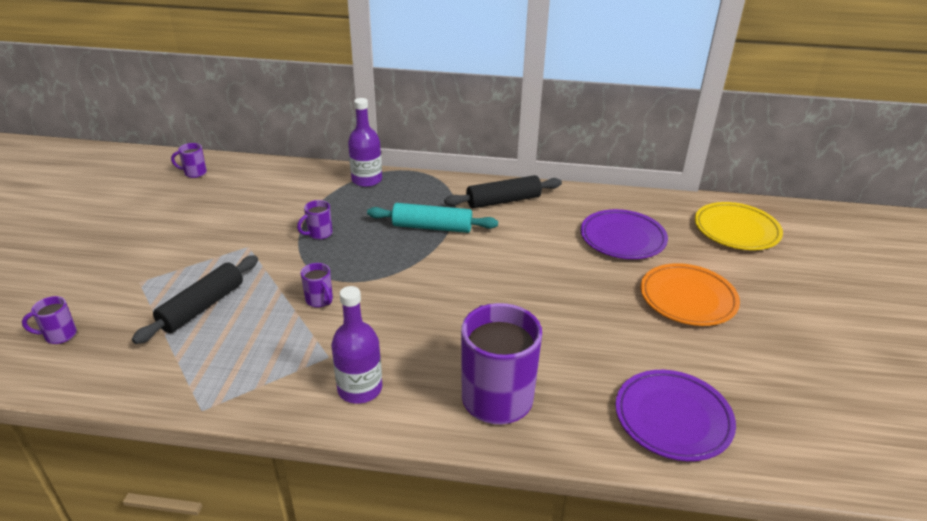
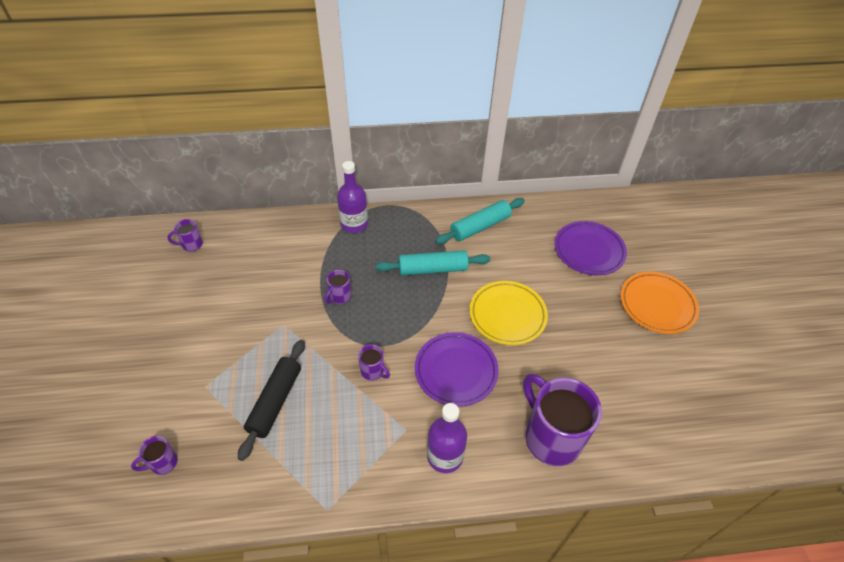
camera: 15 degrees left, 15 degrees up
(503, 201) = (480, 227): black rolling pin -> turquoise rolling pin
(673, 418) = (682, 426): purple plate -> purple plate (456, 371)
(736, 230) = (671, 224): yellow plate -> yellow plate (507, 315)

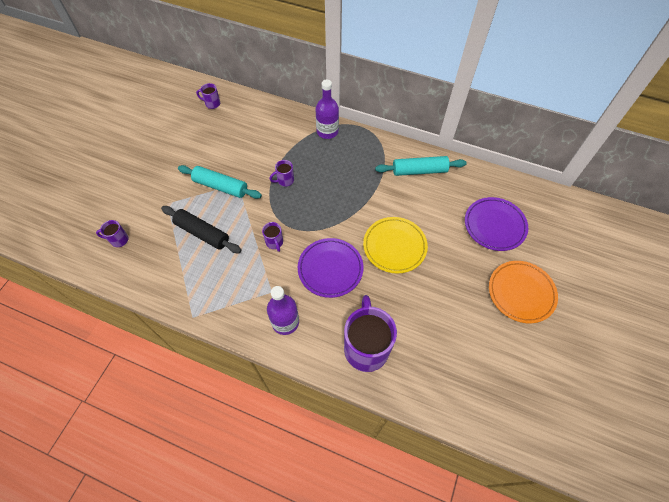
camera: 30 degrees right, 10 degrees up
(275, 401) = (202, 233): black rolling pin -> black rolling pin turned 75 degrees clockwise
(433, 269) = (362, 188): turquoise rolling pin -> turquoise rolling pin (220, 186)

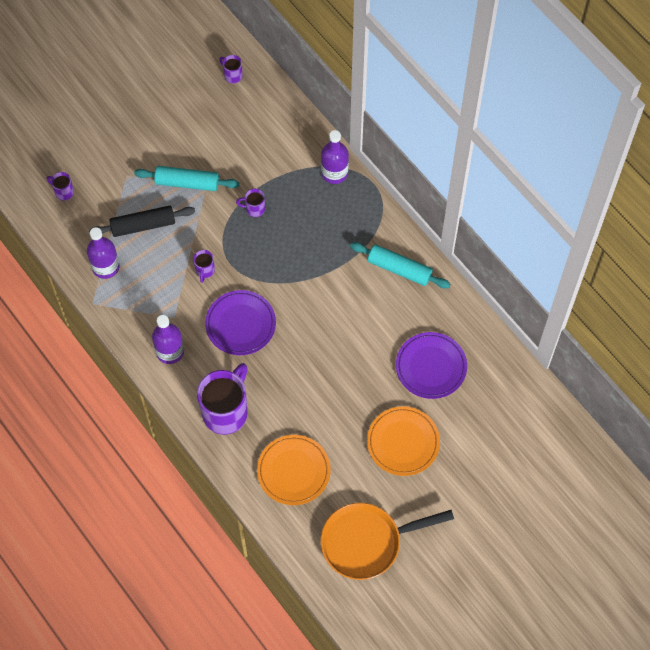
camera: 30 degrees right, 5 degrees up
(188, 281) = (105, 267): none -> purple bottle
(202, 233) = (143, 225): black rolling pin -> black rolling pin turned 75 degrees counterclockwise
(220, 186) = (187, 183): turquoise rolling pin -> turquoise rolling pin turned 45 degrees counterclockwise
(394, 246) = (316, 335): yellow plate -> none
(457, 367) = (293, 471): none -> orange plate
(561, 394) = (367, 542): none -> orange pan

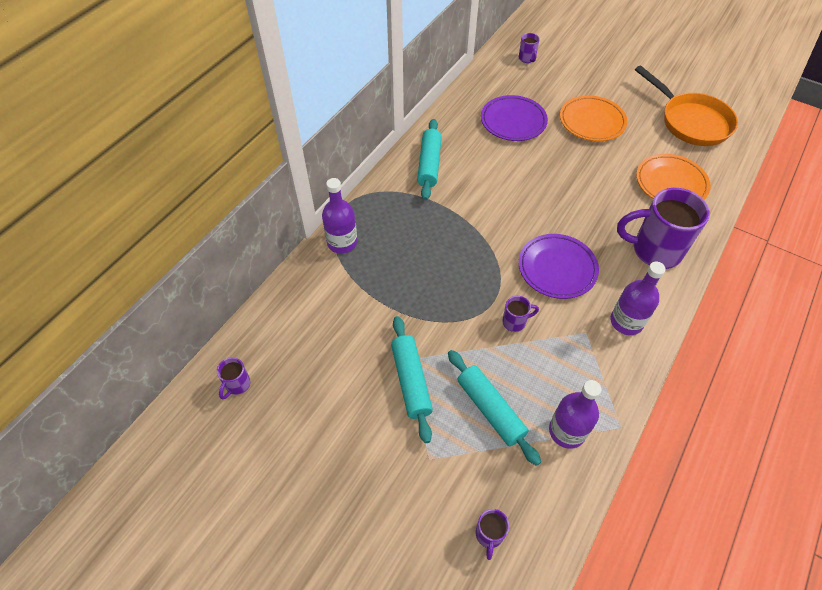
camera: 110 degrees left, 10 degrees down
(143, 225) = (490, 409): black rolling pin -> turquoise rolling pin
(254, 209) = (416, 300): purple mug -> purple mug (527, 59)

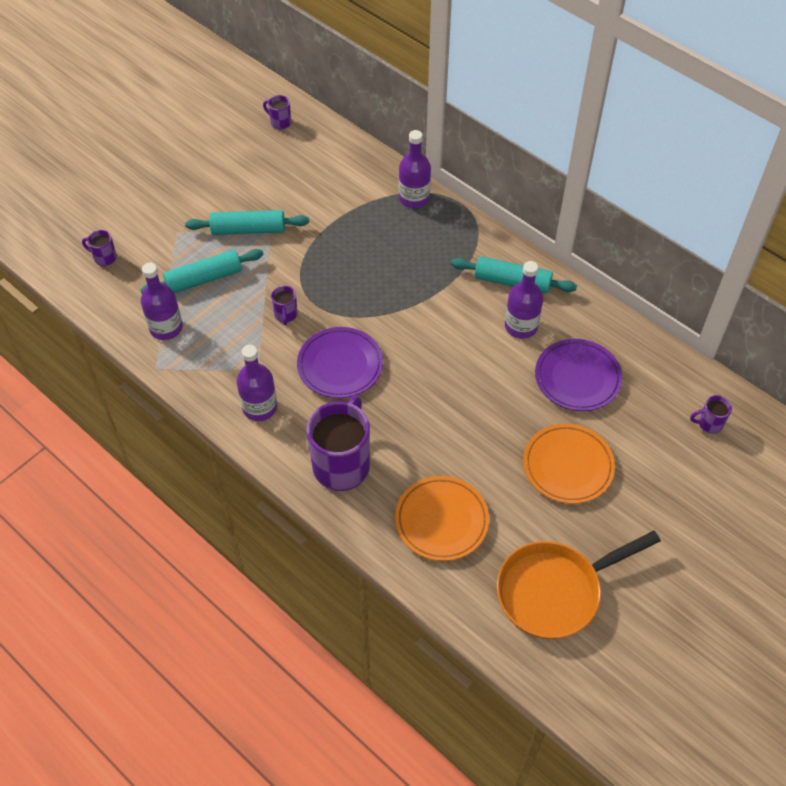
camera: 100 degrees right, 0 degrees up
(474, 155) = (521, 326): none -> purple bottle

